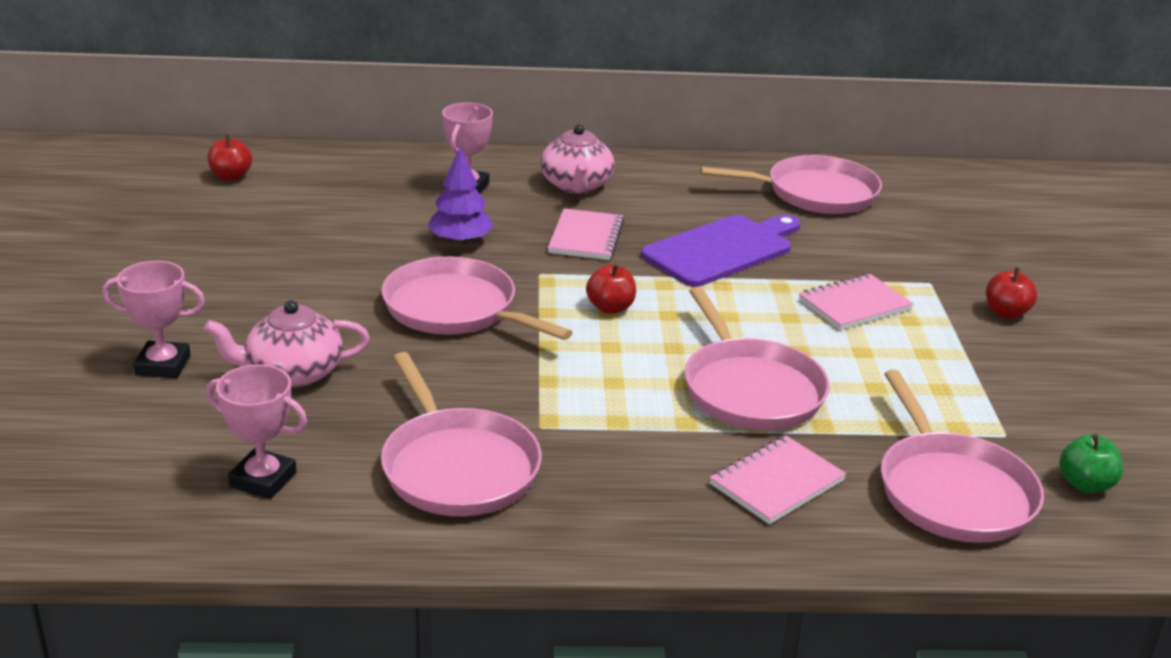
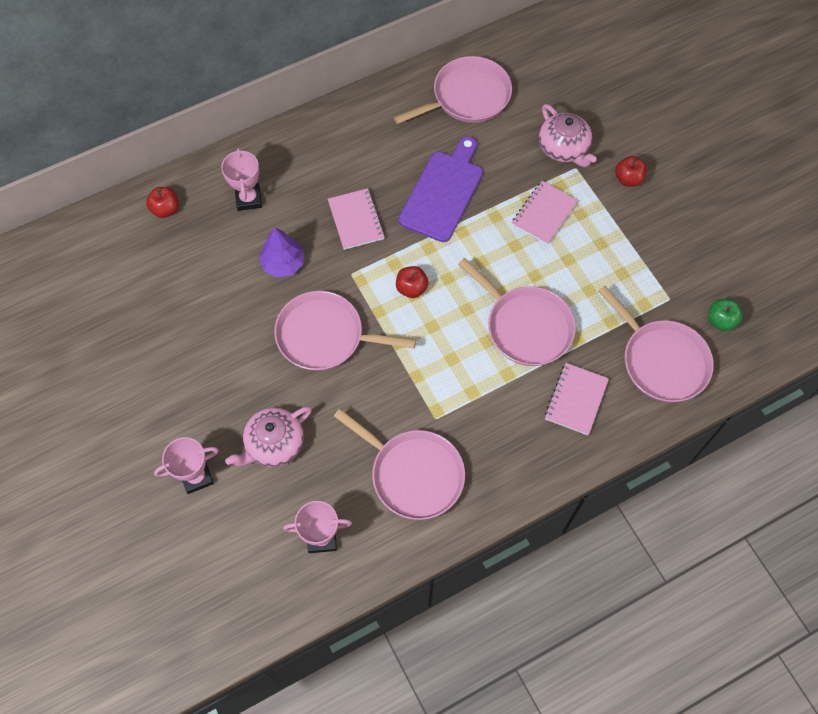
camera: 25 degrees left, 35 degrees up
(231, 176) = (86, 265): red apple -> red apple (165, 209)
(576, 185) = (316, 162): pink teapot -> pink teapot (564, 148)

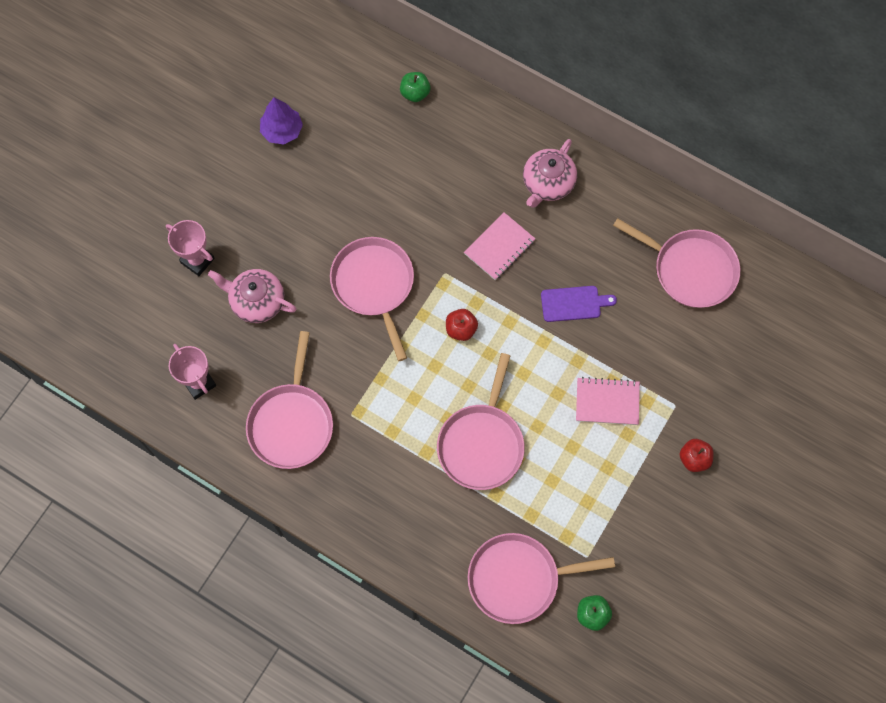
camera: 60 degrees right, 5 degrees up
(165, 209) = (415, 93): red apple -> green apple
(248, 199) = (465, 150): pink trophy -> none
(283, 263) = (421, 213): purple tree -> purple tree (282, 131)
(443, 192) = (574, 303): purple cutting board -> purple cutting board, size x0.59
(564, 148) = (690, 384): pink teapot -> pink teapot (547, 183)
(576, 399) = (436, 522): pink notebook -> none
(661, 361) = (518, 579): pink pan -> pink pan turned 60 degrees clockwise

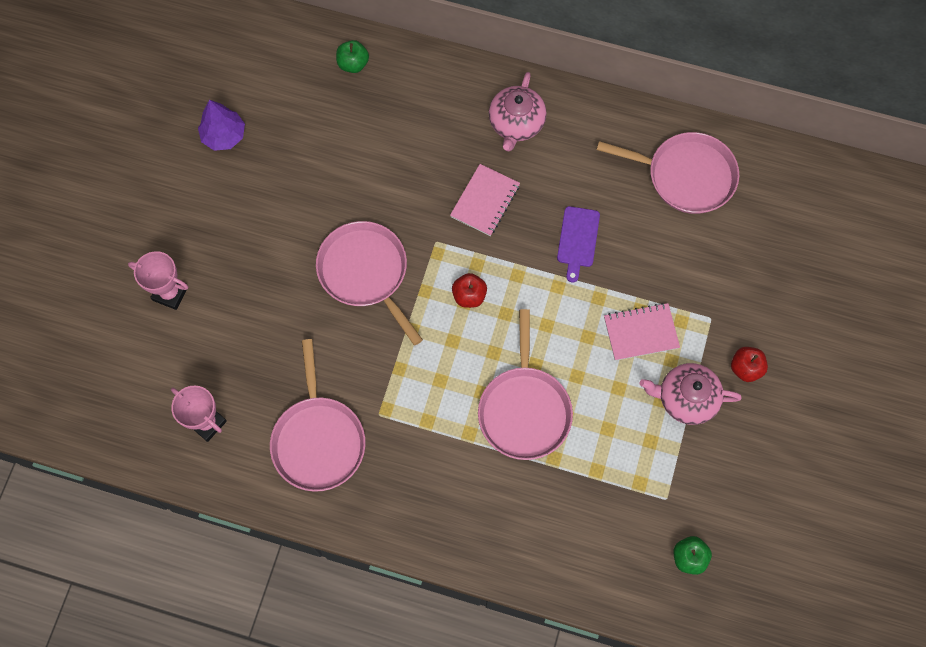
camera: 15 degrees left, 0 degrees up
(256, 301) = (245, 321): pink teapot -> pink teapot (686, 398)
(518, 579) = (602, 541): pink pan -> none
(574, 303) = (578, 240): purple cutting board -> purple cutting board turned 120 degrees clockwise

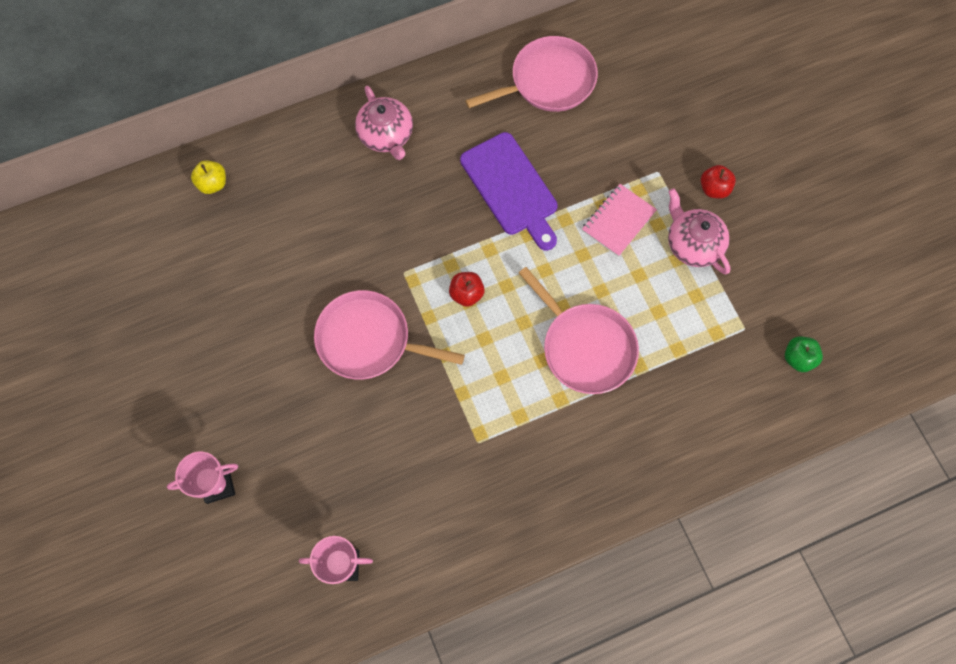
camera: 40 degrees left, 0 degrees up
(224, 136) = (151, 321): purple tree -> none
(318, 440) = (448, 502): pink pan -> none
(353, 64) = (213, 184): green apple -> yellow apple
(485, 201) = (414, 212): pink notebook -> none
(578, 240) = (511, 188): purple cutting board -> purple cutting board, size x1.71
(686, 398) = (693, 244): pink teapot -> pink teapot turned 90 degrees clockwise

